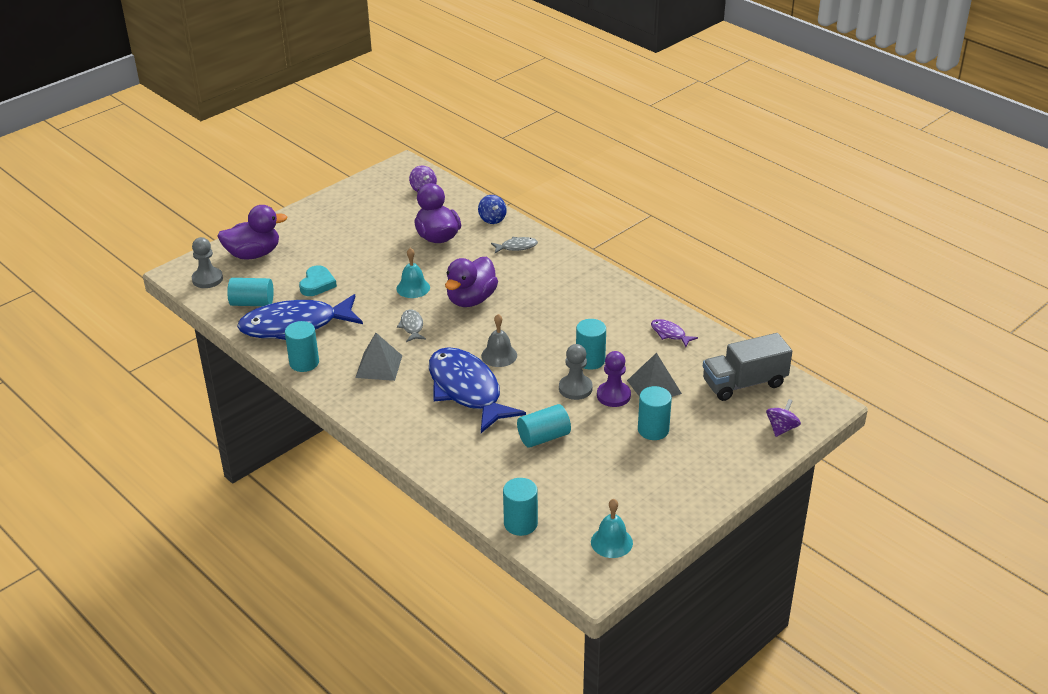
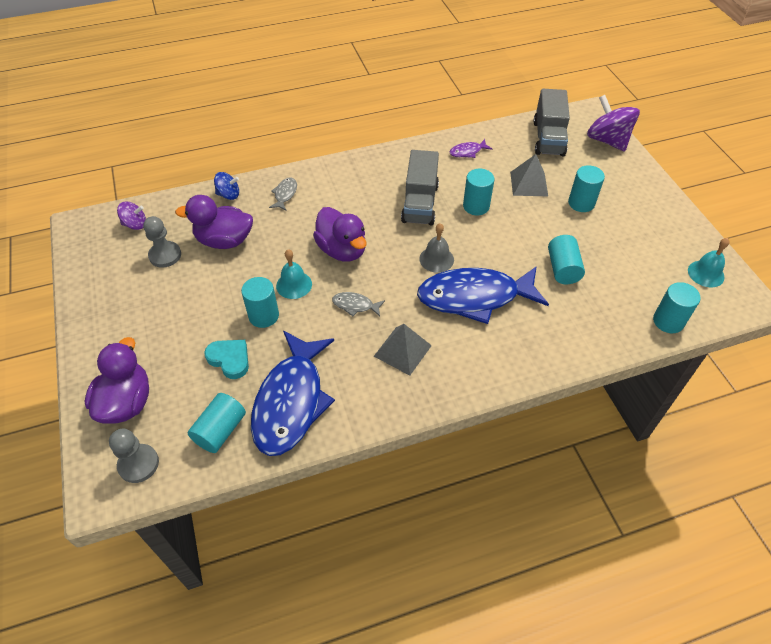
camera: 65 degrees left, 15 degrees up
(304, 363) = (360, 412): turquoise cylinder -> turquoise cylinder (264, 316)
(566, 325) = (420, 203): none -> grey truck
(575, 388) = (508, 228): grey pawn -> grey pawn (165, 255)
(613, 395) = (528, 209): purple pawn -> none
(781, 428) = (607, 140): purple spinning top -> purple spinning top, size x1.86

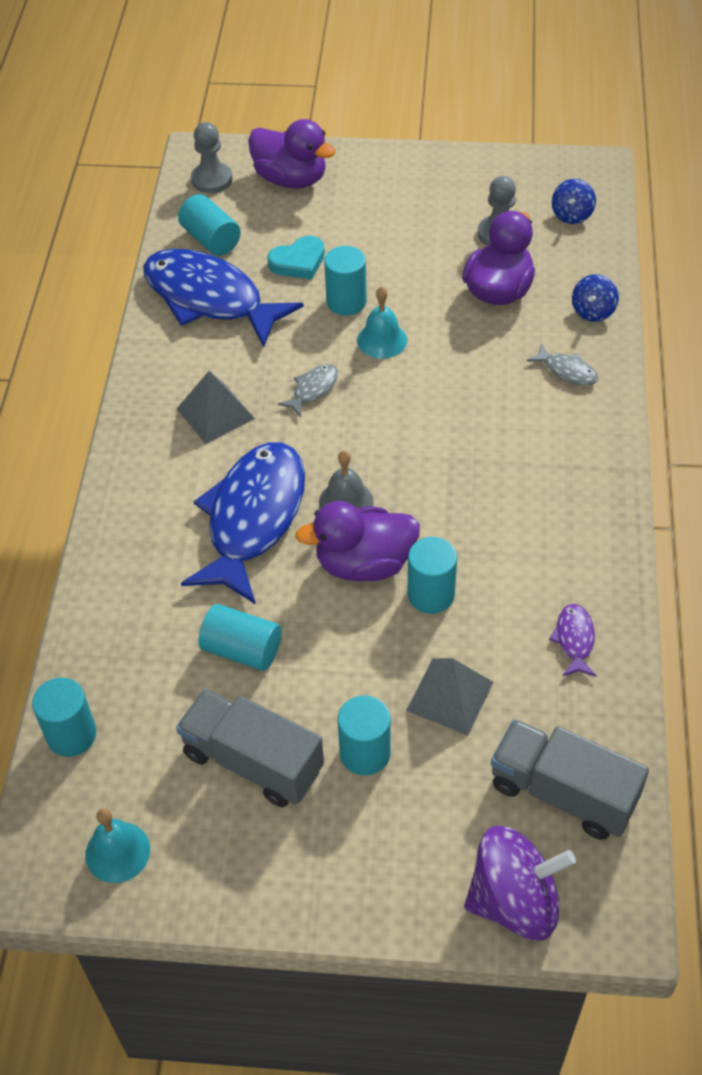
camera: 115 degrees right, 0 degrees up
(135, 224) = (572, 215): purple spinning top -> blue spinning top
(342, 250) = (419, 403): purple duck -> purple duck (364, 564)
(420, 203) = (472, 523): grey truck -> grey truck (253, 761)

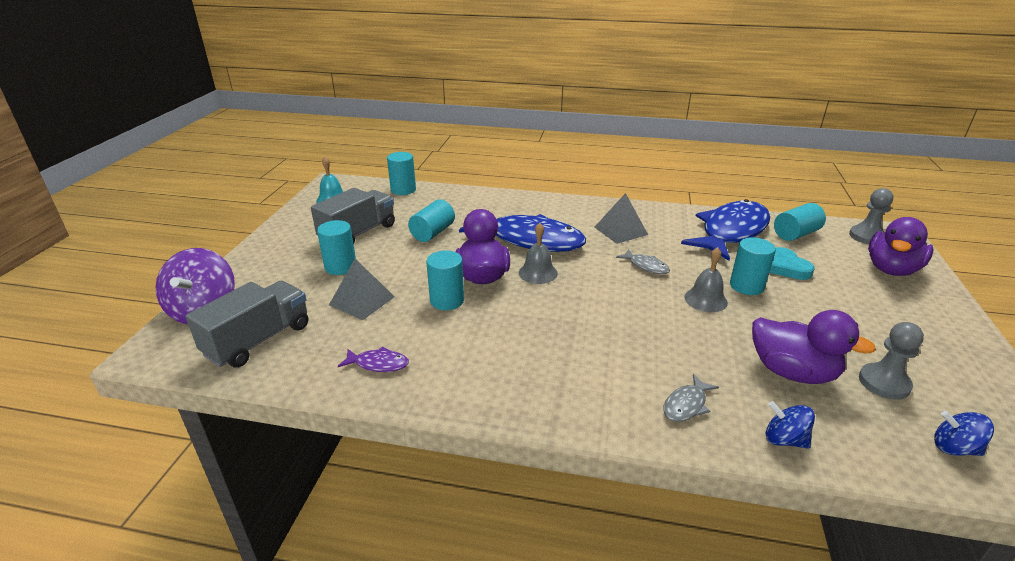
camera: 95 degrees right, 20 degrees down
(382, 340) = (705, 299): turquoise bell -> grey bell

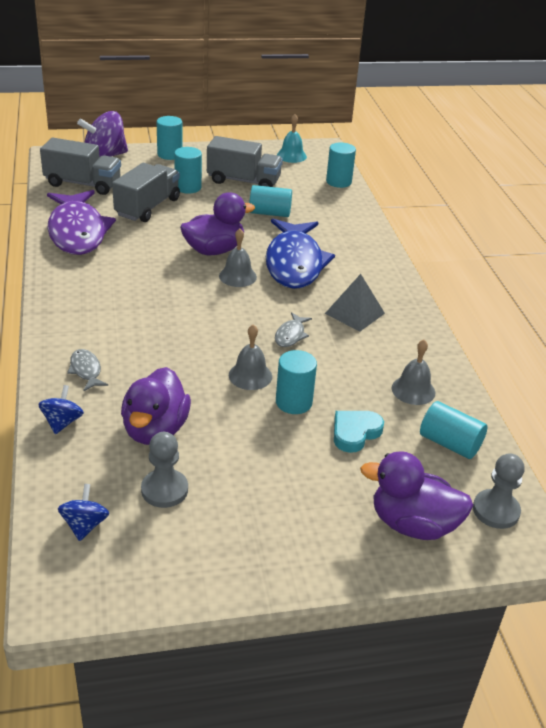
camera: 65 degrees right, 5 degrees up
(362, 301) = (148, 207): grey pyramid -> grey truck
(378, 364) = (77, 232): purple fish -> purple fish, size x2.45
(447, 300) = (168, 241): turquoise cylinder -> turquoise cylinder (169, 154)
(686, 405) = (86, 370): grey fish -> grey fish turned 45 degrees clockwise
(731, 232) = (413, 390): blue fish -> grey bell

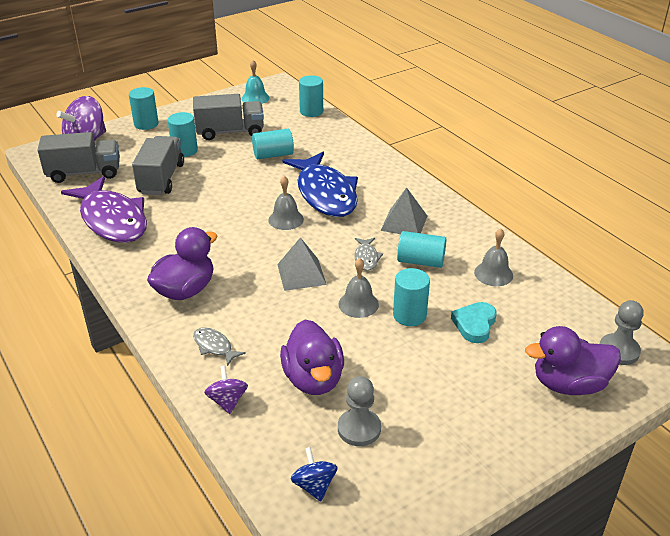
camera: 20 degrees left, 0 degrees up
(62, 422) = (227, 401): blue spinning top -> purple spinning top
(214, 250) = (249, 202): purple duck -> purple duck (185, 290)
(215, 331) = (301, 274): none -> grey pyramid
(449, 443) = (550, 308): turquoise cylinder -> turquoise cylinder (420, 261)

